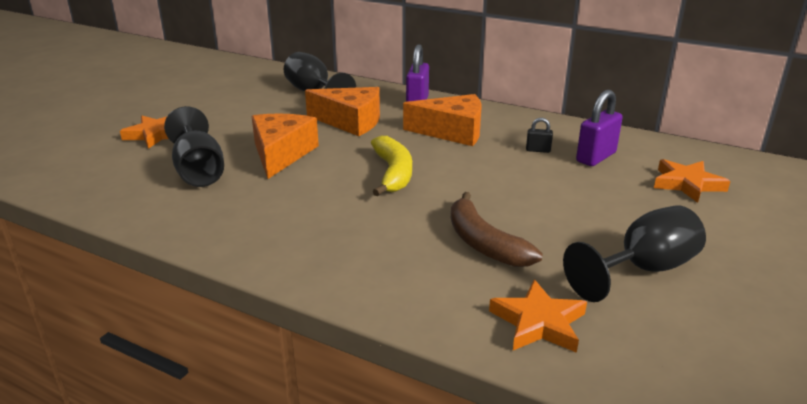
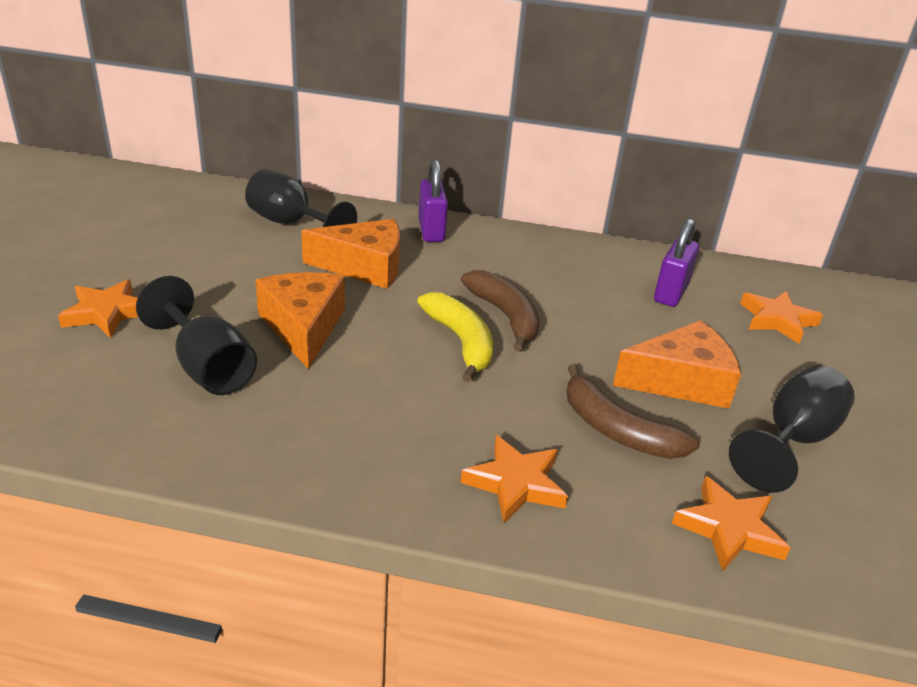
camera: 20 degrees left, 5 degrees up
(375, 266) = (515, 483): none -> orange star
(440, 160) = (505, 316): none -> brown banana
(452, 132) = (496, 271): orange cheese -> orange cheese (680, 381)
(538, 150) = (605, 289): black padlock -> none

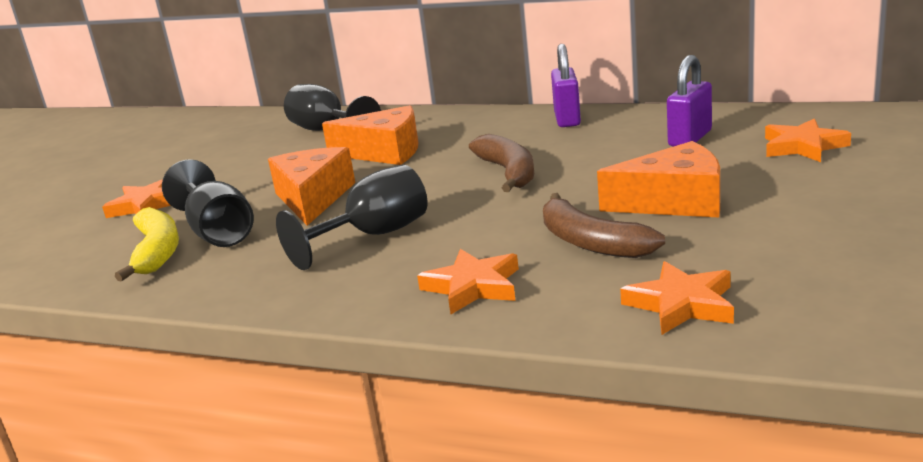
camera: 15 degrees right, 10 degrees down
(431, 231) = (458, 120): purple padlock -> purple padlock (567, 119)
(461, 342) = (457, 194): yellow banana -> yellow banana (157, 252)
(792, 440) = (780, 235): black goblet -> black goblet (374, 236)

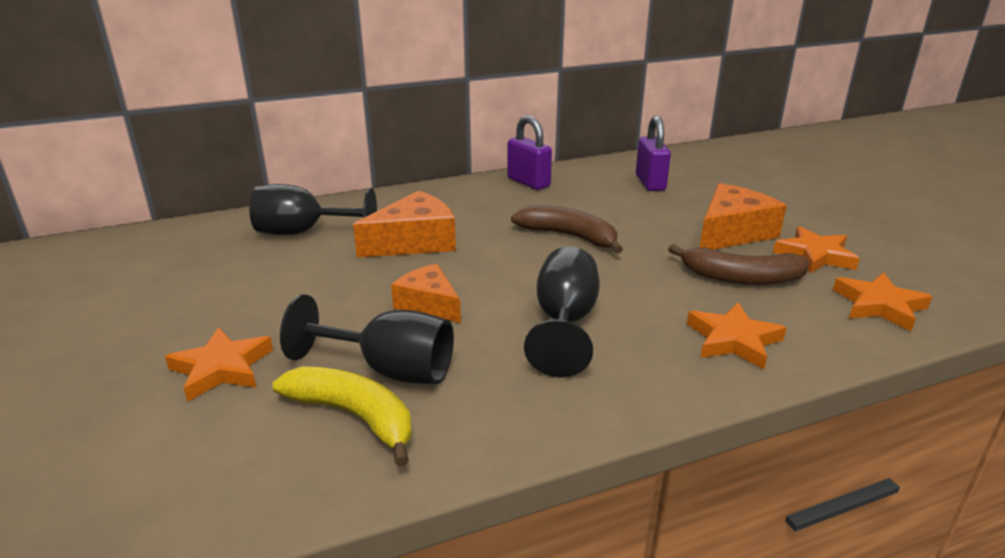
camera: 45 degrees left, 5 degrees up
(313, 198) = (429, 304): orange cheese -> orange cheese, size x0.66
(803, 146) = (730, 176): orange star -> orange star (815, 255)

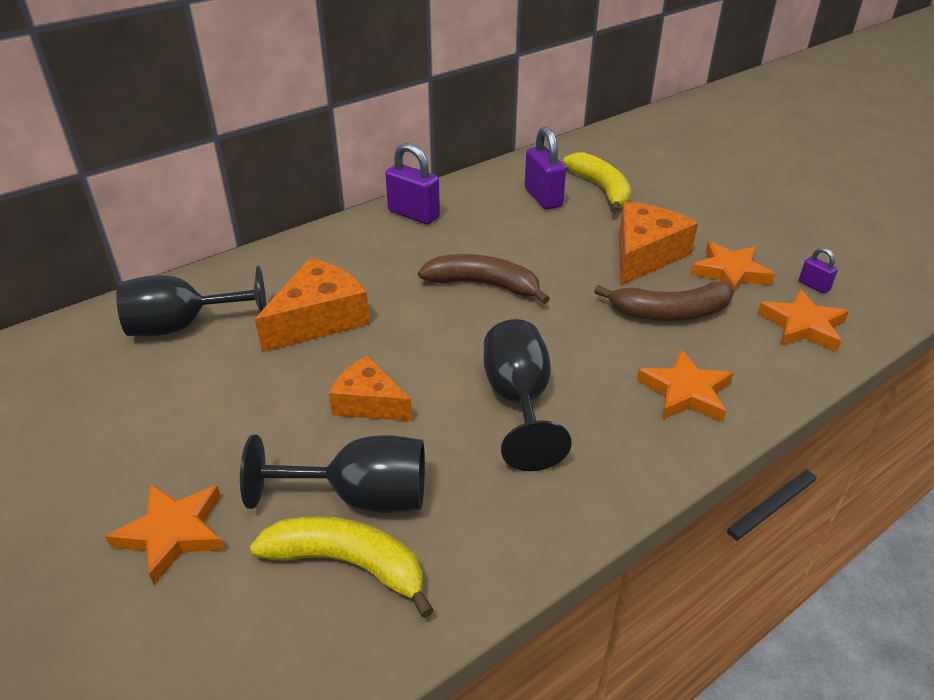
camera: 15 degrees left, 10 degrees up
(708, 182) = (601, 189): none -> yellow banana
(902, 276) = (814, 286): none -> purple padlock

